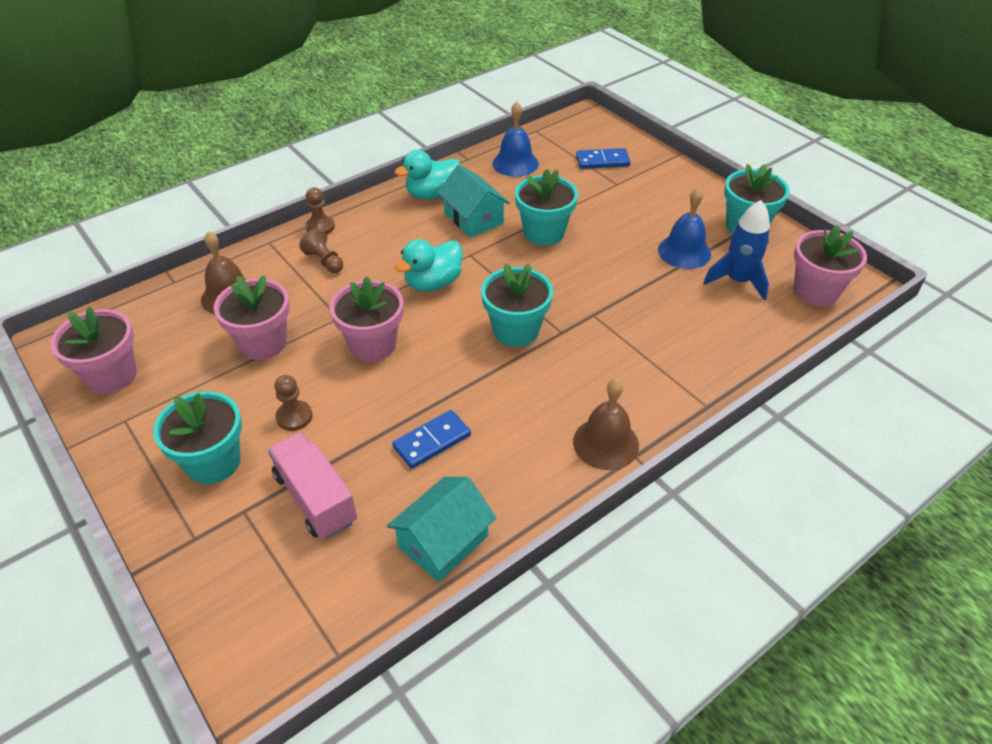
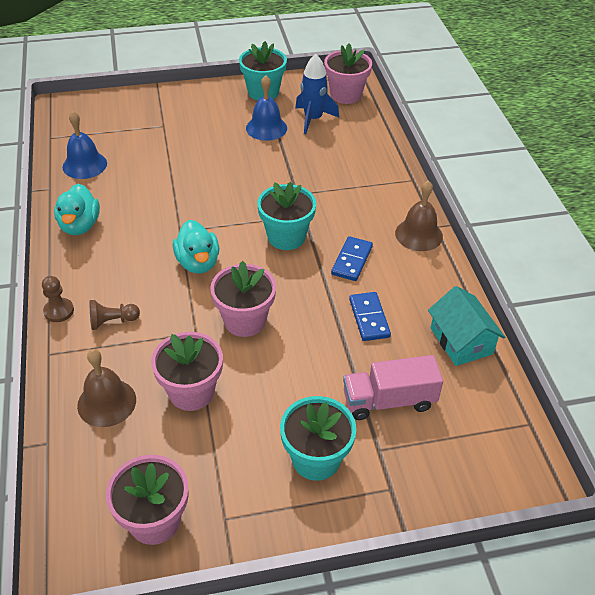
camera: 65 degrees left, 0 degrees up
(294, 417) = (296, 392): brown pawn -> none
(473, 218) = (136, 213): turquoise house -> none
(544, 233) = (188, 183): turquoise flower pot -> none
(602, 161) = (128, 121): blue domino -> blue domino (351, 260)

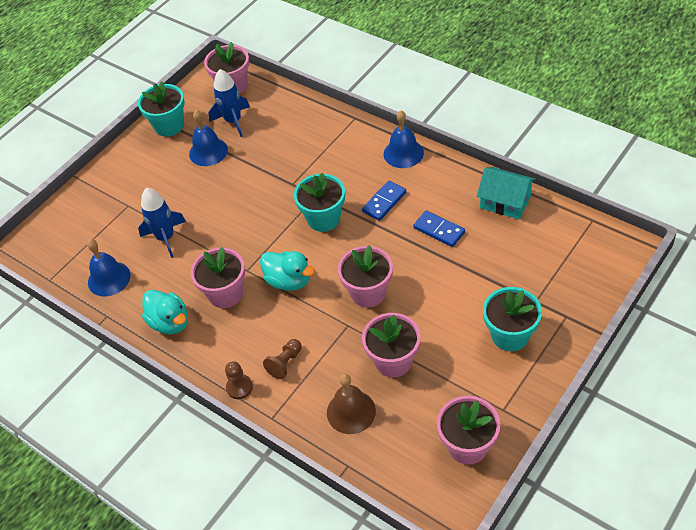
camera: 35 degrees left, 5 degrees up
(142, 235) = (225, 293): none -> pink flower pot
(157, 165) = (166, 238): none -> blue rocket
(351, 260) = (384, 202): blue domino -> blue domino turned 60 degrees clockwise
(389, 401) = (508, 269): pink truck -> none
(419, 234) = (403, 153): brown bell -> blue bell

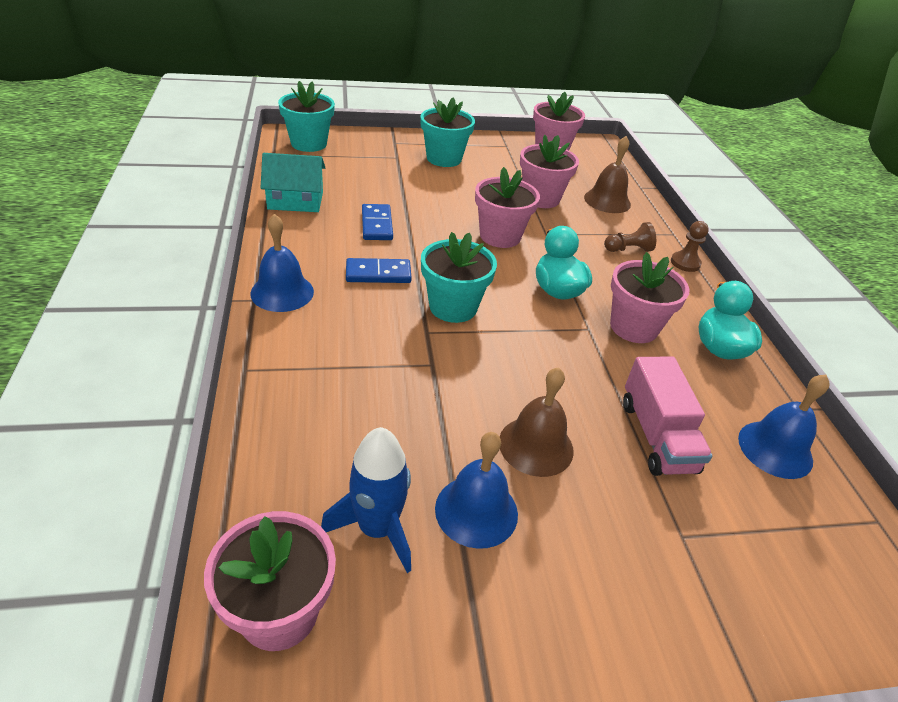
camera: 145 degrees left, 10 degrees down
(166, 238) = (657, 436): blue rocket -> pink truck
(169, 125) = (483, 641): turquoise flower pot -> turquoise flower pot (309, 143)
(211, 190) = (536, 446): none -> brown bell
(505, 202) = (295, 200): turquoise house -> turquoise house turned 75 degrees counterclockwise

